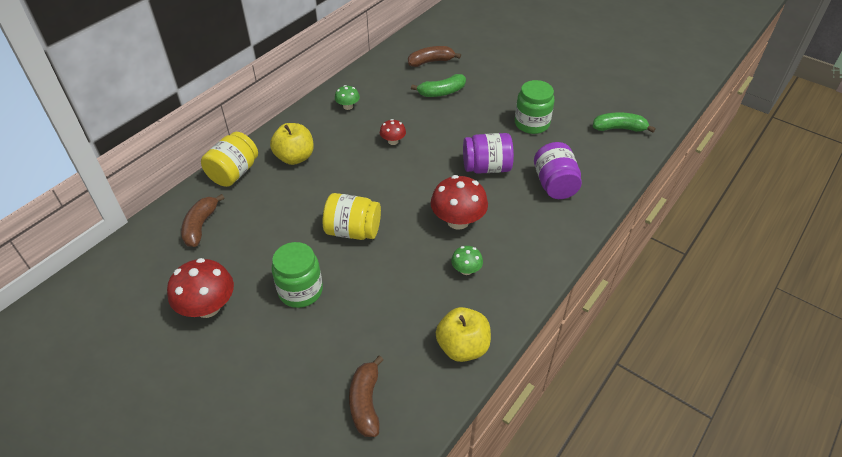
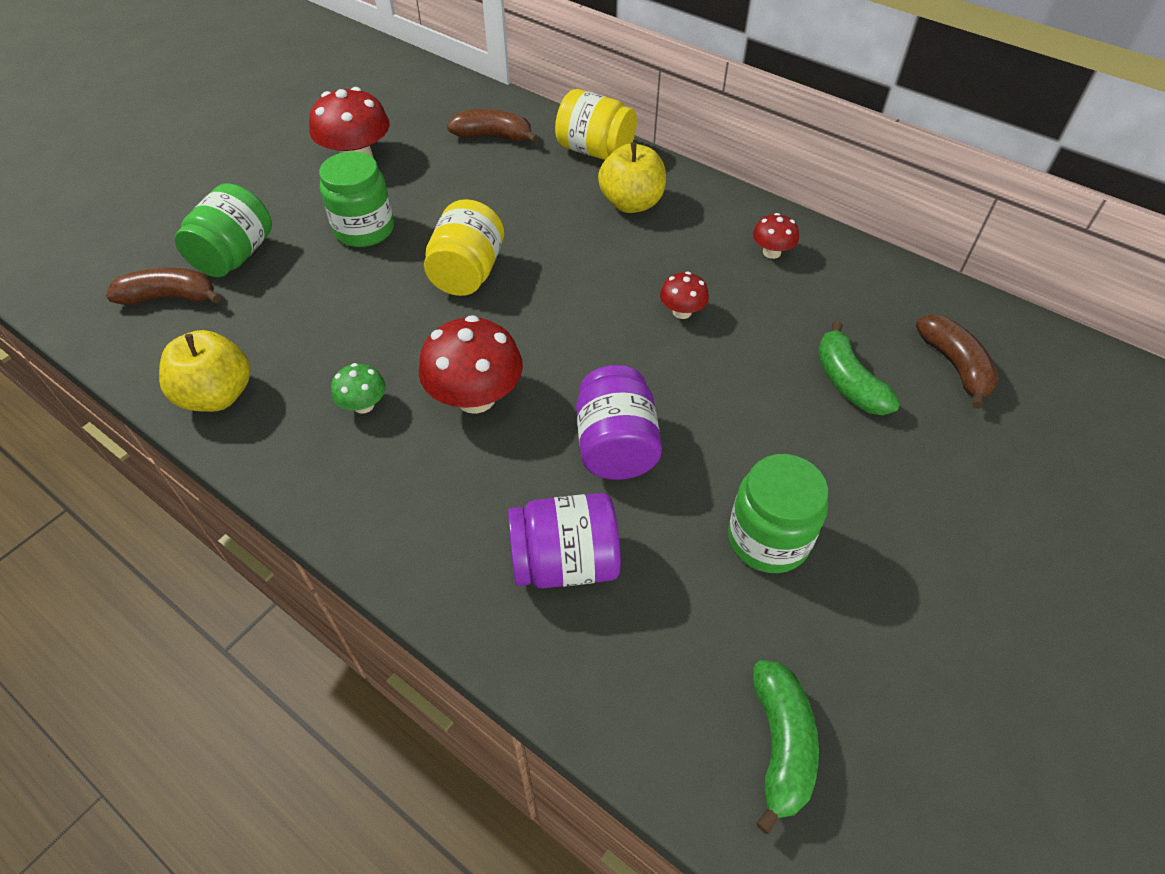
camera: 90 degrees right, 5 degrees up
(320, 369) = (235, 256): none -> green jar
(348, 106) = (771, 252): green mushroom -> red mushroom

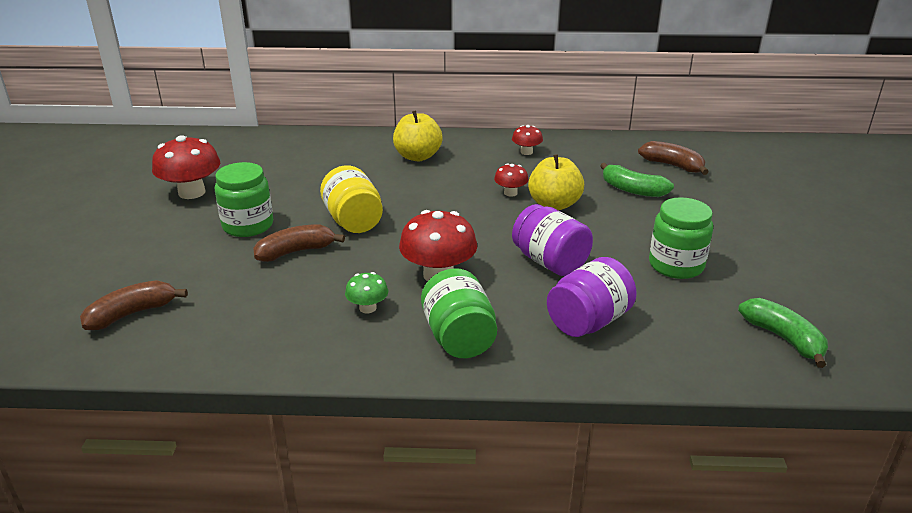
camera: 35 degrees left, 20 degrees down
(217, 395) = (249, 347): yellow apple -> yellow apple (554, 204)
(235, 256) = (159, 273): green jar -> green jar (459, 338)
(493, 136) = (282, 153): brown banana -> brown banana (295, 252)
(595, 151) = (362, 140): yellow jar -> none

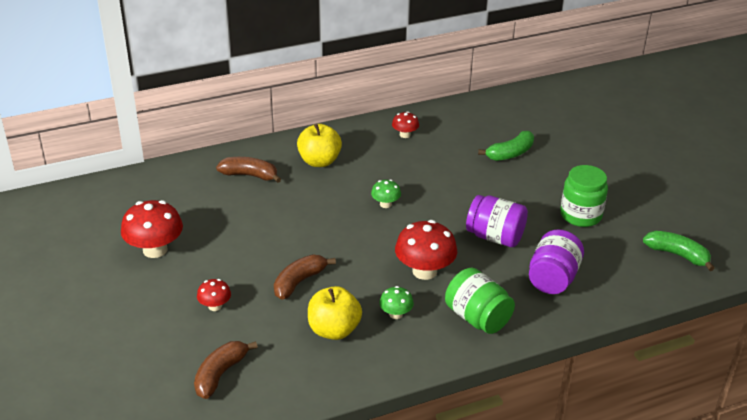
camera: 25 degrees left, 5 degrees up
(248, 225) = (237, 269): green jar -> none
(353, 221) = (320, 241): yellow jar -> none
(452, 205) = (385, 204): none -> green mushroom
(510, 193) = (422, 180): red mushroom -> red mushroom (215, 306)
(554, 204) = (462, 183): yellow apple -> yellow apple (334, 330)
(633, 190) = (510, 153): green banana -> green banana turned 45 degrees counterclockwise
(672, 165) = (524, 121): brown banana -> brown banana (249, 175)

